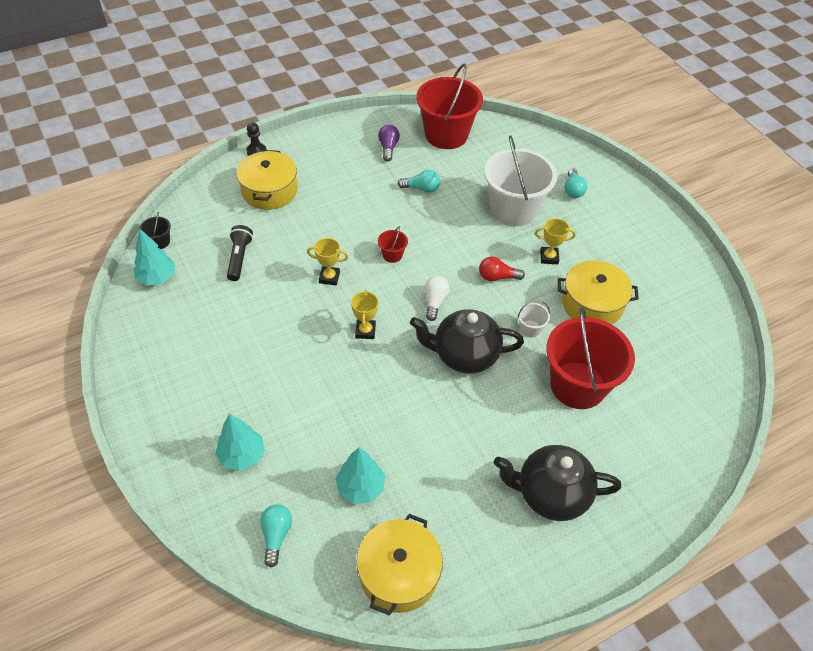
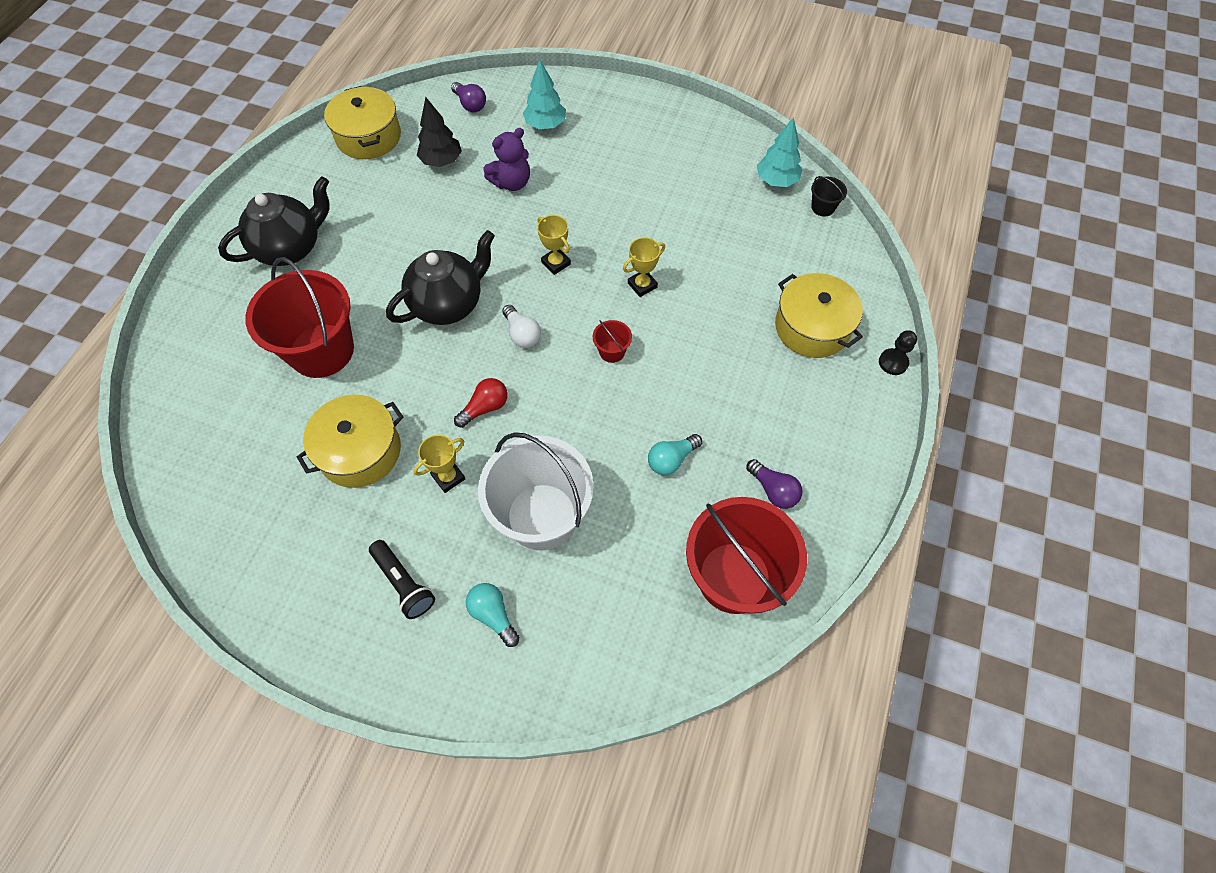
camera: 140 degrees right, 10 degrees up
(239, 258) = (740, 244): black flashlight -> black flashlight (404, 583)
(276, 535) = (470, 104): turquoise light bulb -> purple light bulb
(327, 419) = (511, 182): none -> purple teddy bear
(360, 487) = (441, 161): turquoise tree -> black tree
(530, 329) = (406, 374): white bucket -> none

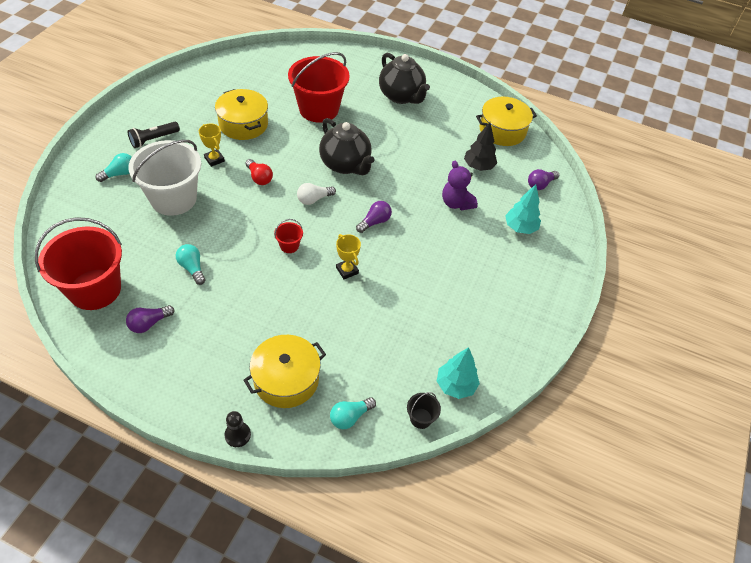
camera: 90 degrees right, 10 degrees down
(556, 263) = (374, 222): yellow trophy -> purple light bulb
(839, 265) = (350, 417): none -> turquoise light bulb

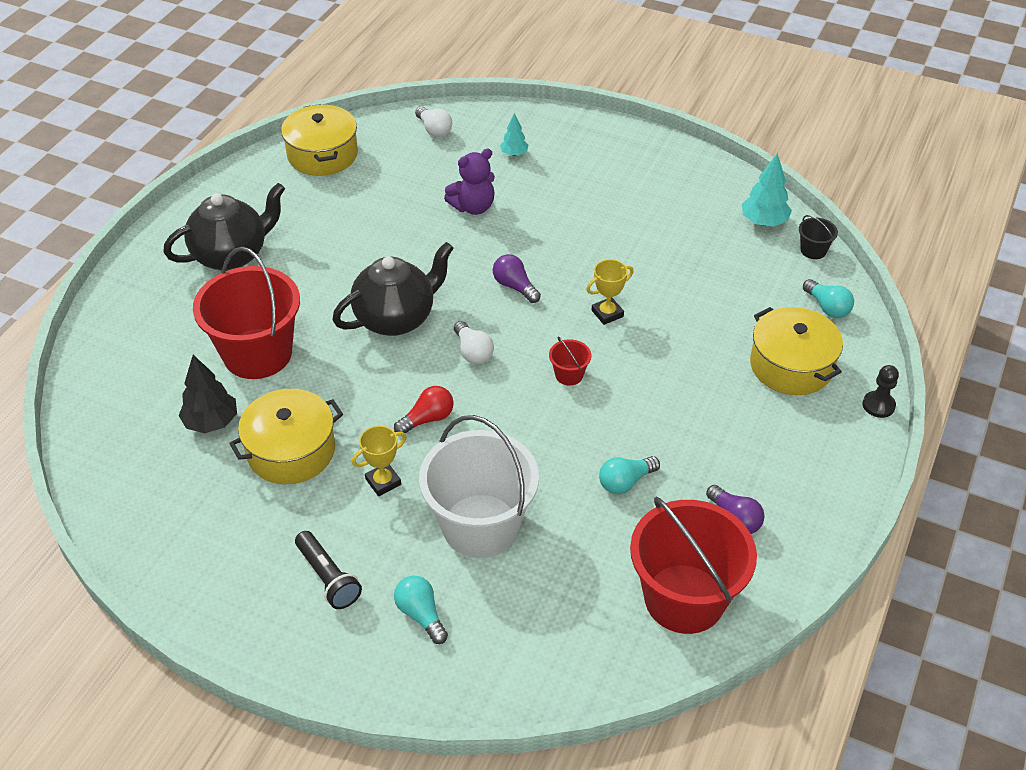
camera: 85 degrees left, 5 degrees down
(478, 166) = (399, 182): black tree -> black tree (211, 422)
(520, 227) = (514, 154): turquoise tree -> turquoise tree, size x0.61
(540, 184) = (434, 130): purple light bulb -> white light bulb

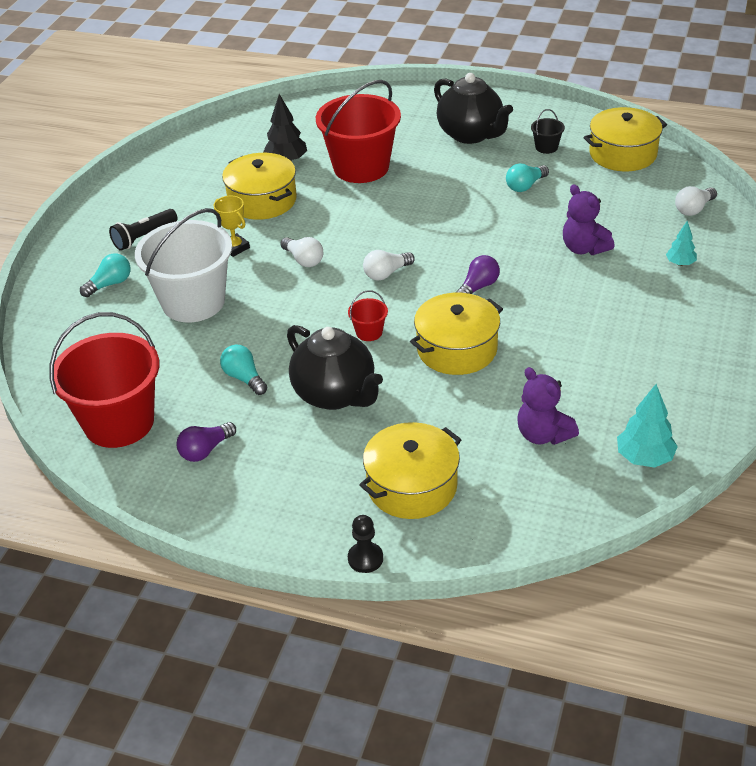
camera: 85 degrees right, 5 degrees down
(396, 318) = (418, 227): black teapot -> black teapot (335, 395)
(427, 419) = (303, 260): red light bulb -> white light bulb
(607, 313) = (457, 349): yellow trophy -> yellow pot
(731, 274) = (543, 435): none -> purple teddy bear
(813, 250) = (608, 502): black bucket -> black bucket (546, 147)
(827, 307) = (511, 515): turquoise light bulb -> turquoise light bulb (525, 186)

